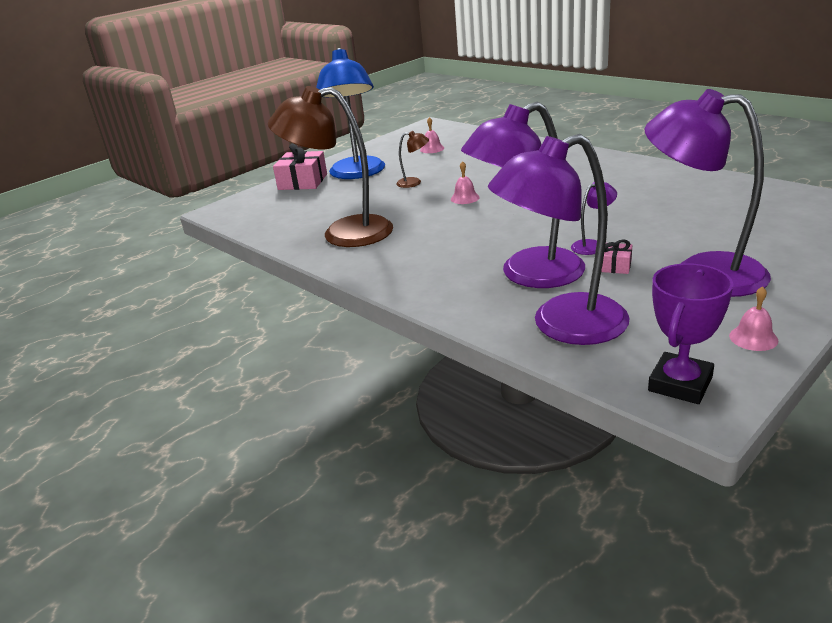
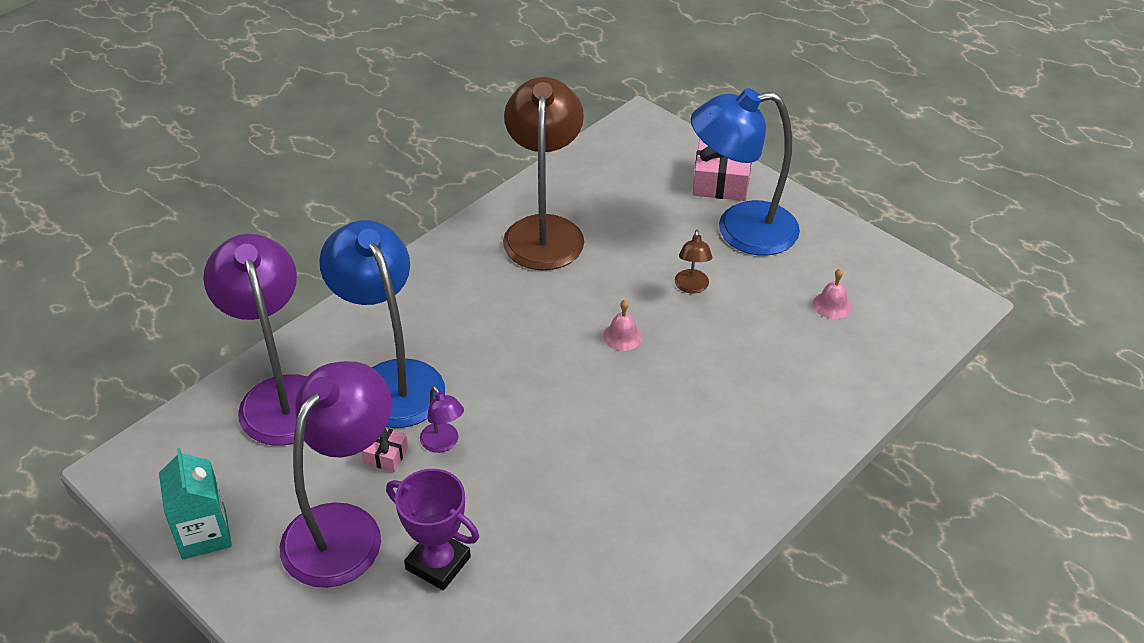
camera: 85 degrees right, 15 degrees up
(528, 274) = (391, 380): purple lamp -> blue lamp
(680, 384) = (158, 461): purple trophy -> purple trophy (438, 563)
(753, 338) = (204, 534): pink bell -> turquoise carton

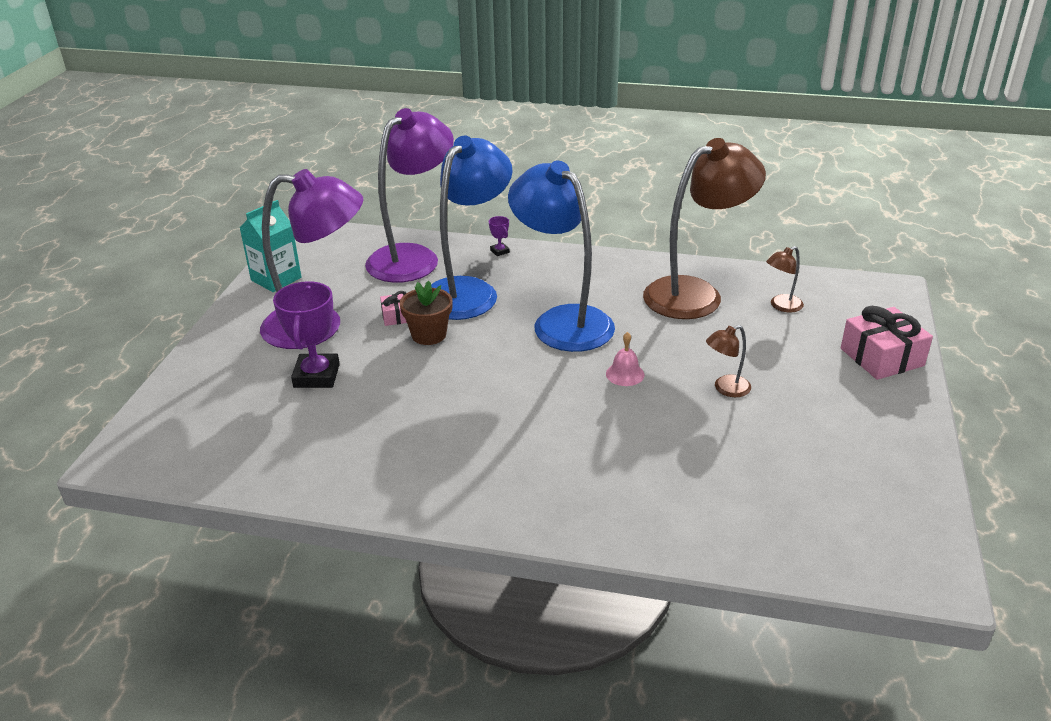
camera: 60 degrees right, 10 degrees down
(339, 323) = (499, 251): none -> purple trophy
(443, 443) = (429, 335): purple lamp -> brown flower pot
(609, 192) = (781, 306): none -> brown lamp
(740, 230) = (834, 390): blue lamp -> blue lamp (562, 321)
(832, 305) = (810, 482): pink bell -> none

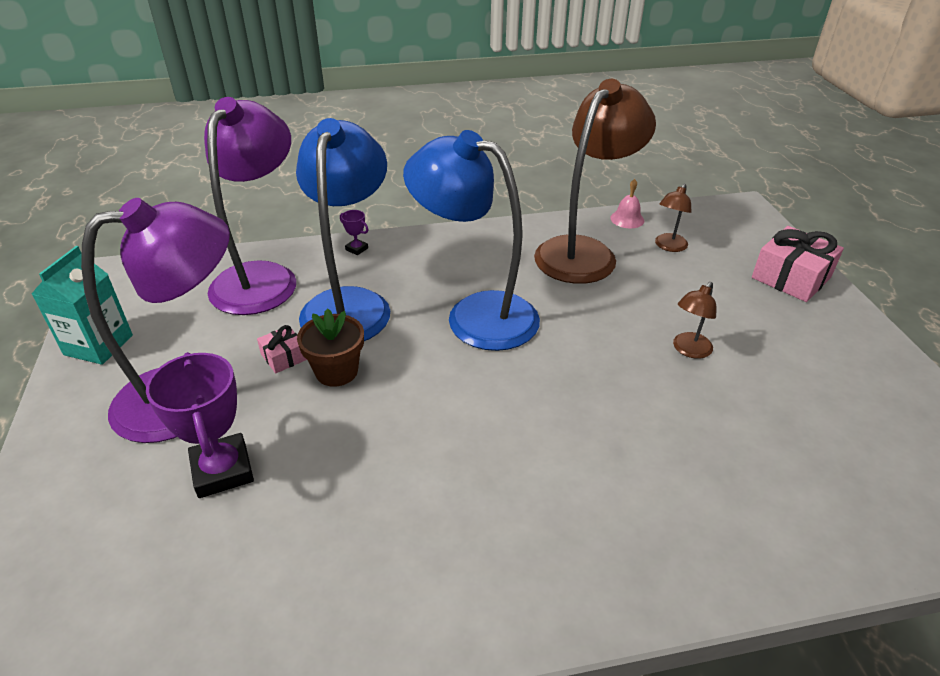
camera: 25 degrees left, 5 degrees up
(625, 374) = (581, 361): pink bell -> pink bell (627, 219)

